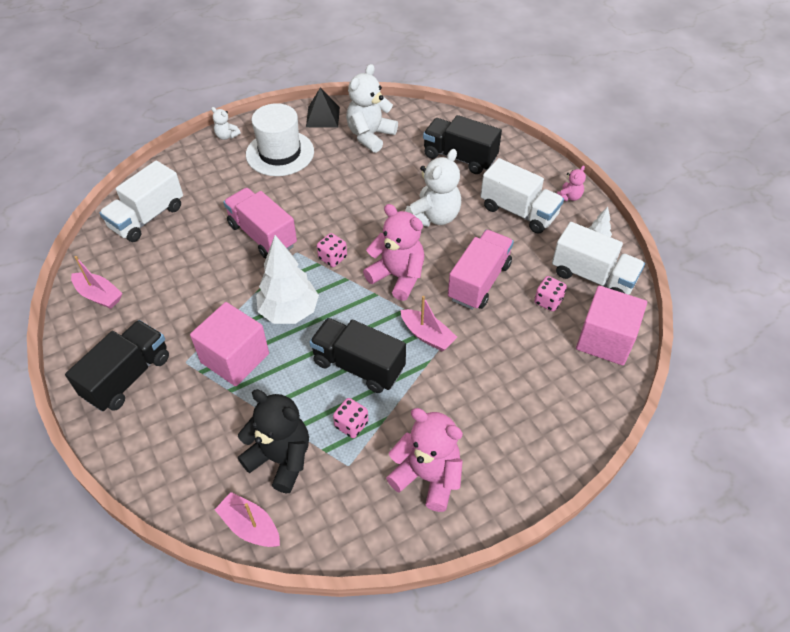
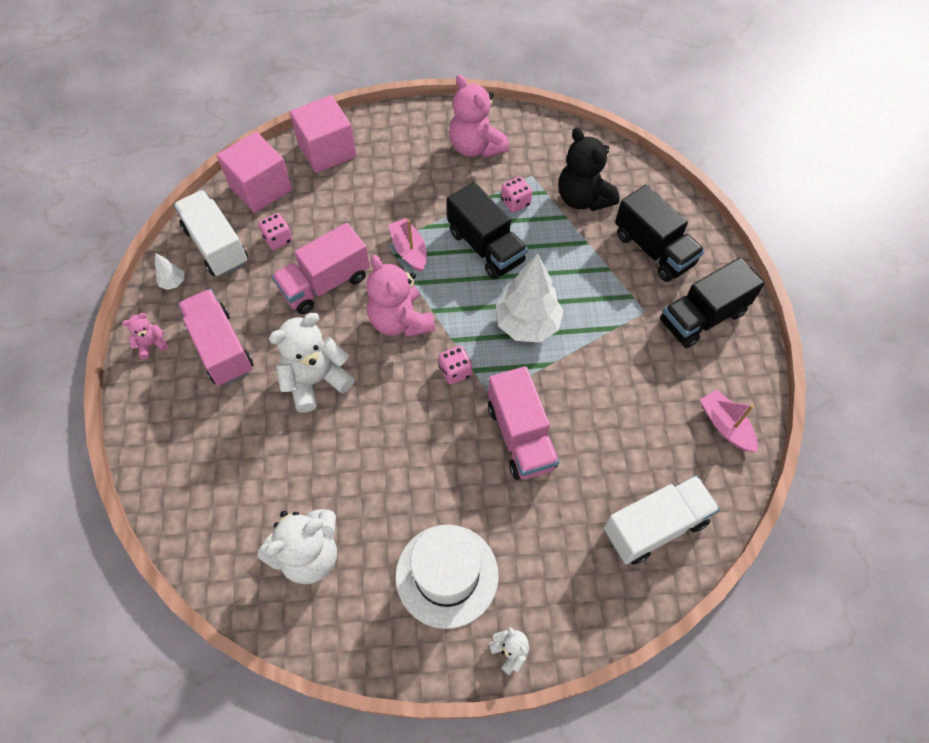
camera: 155 degrees left, 10 degrees up
(235, 358) = (596, 297): pink cube -> pink cube (327, 150)
(250, 526) = (621, 163): pink boat -> none
(323, 117) = (353, 630): black pyramid -> none
(459, 157) = (223, 459): black truck -> black truck (653, 249)
(518, 211) = (221, 348): white truck -> pink truck

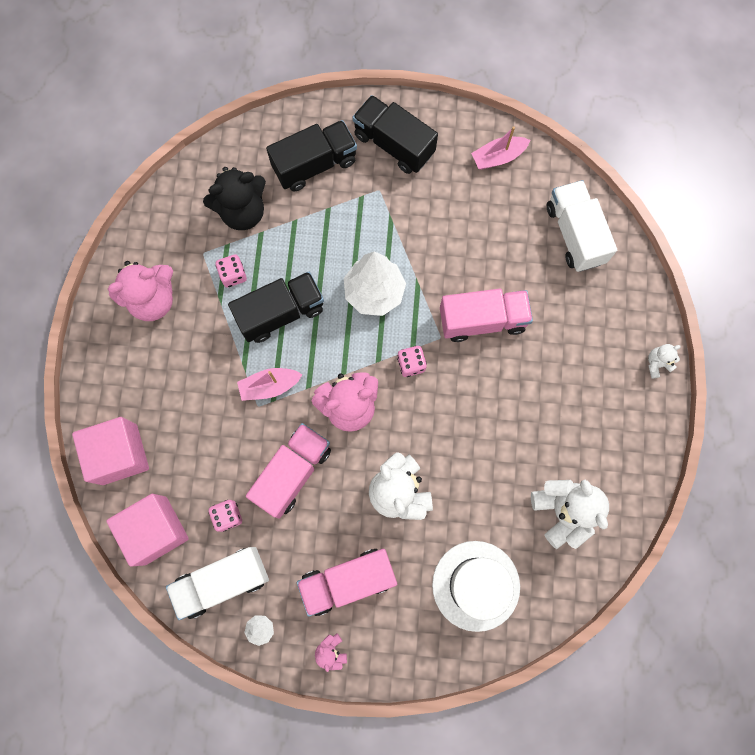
camera: 80 degrees left, 15 degrees up
(325, 283) = (292, 472): pink truck -> pink truck turned 120 degrees counterclockwise
(447, 575) = (593, 401): white hat -> white hat (476, 585)
(702, 317) = (394, 144): black truck -> black truck turned 150 degrees clockwise

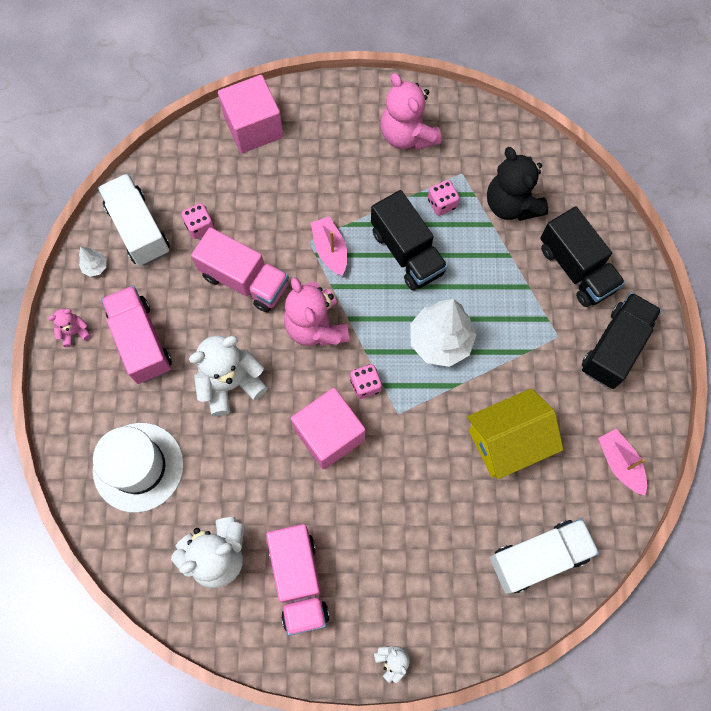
camera: 85 degrees right, 5 degrees down
(155, 530) = (184, 167): pink cube -> pink cube (329, 434)
(472, 246) = (507, 441): none -> yellow house
(482, 320) = (422, 457): pink truck -> pink truck (299, 581)

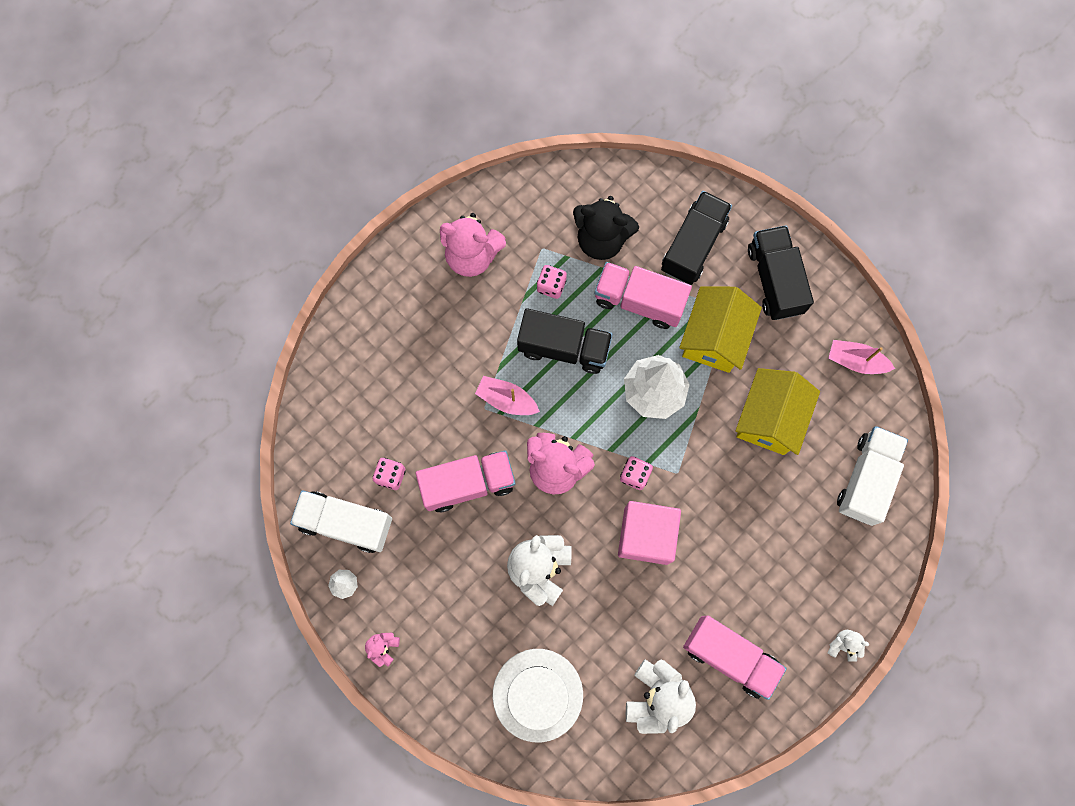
camera: 45 degrees left, 5 degrees up
(141, 341) = (441, 604): pink truck -> pink truck (639, 301)
(254, 127) = (348, 359): pink cube -> none
(525, 346) = (714, 338): none -> yellow house
(576, 268) = (693, 245): black truck -> black truck turned 75 degrees counterclockwise

